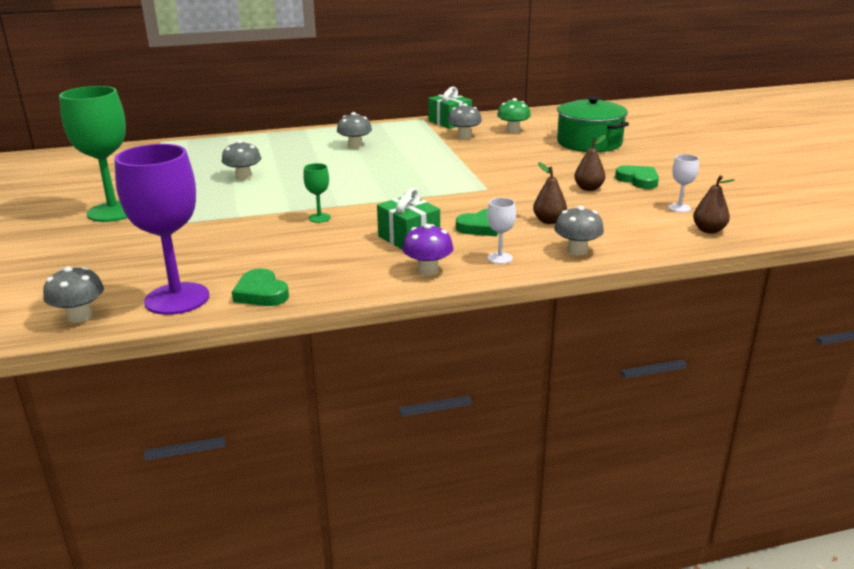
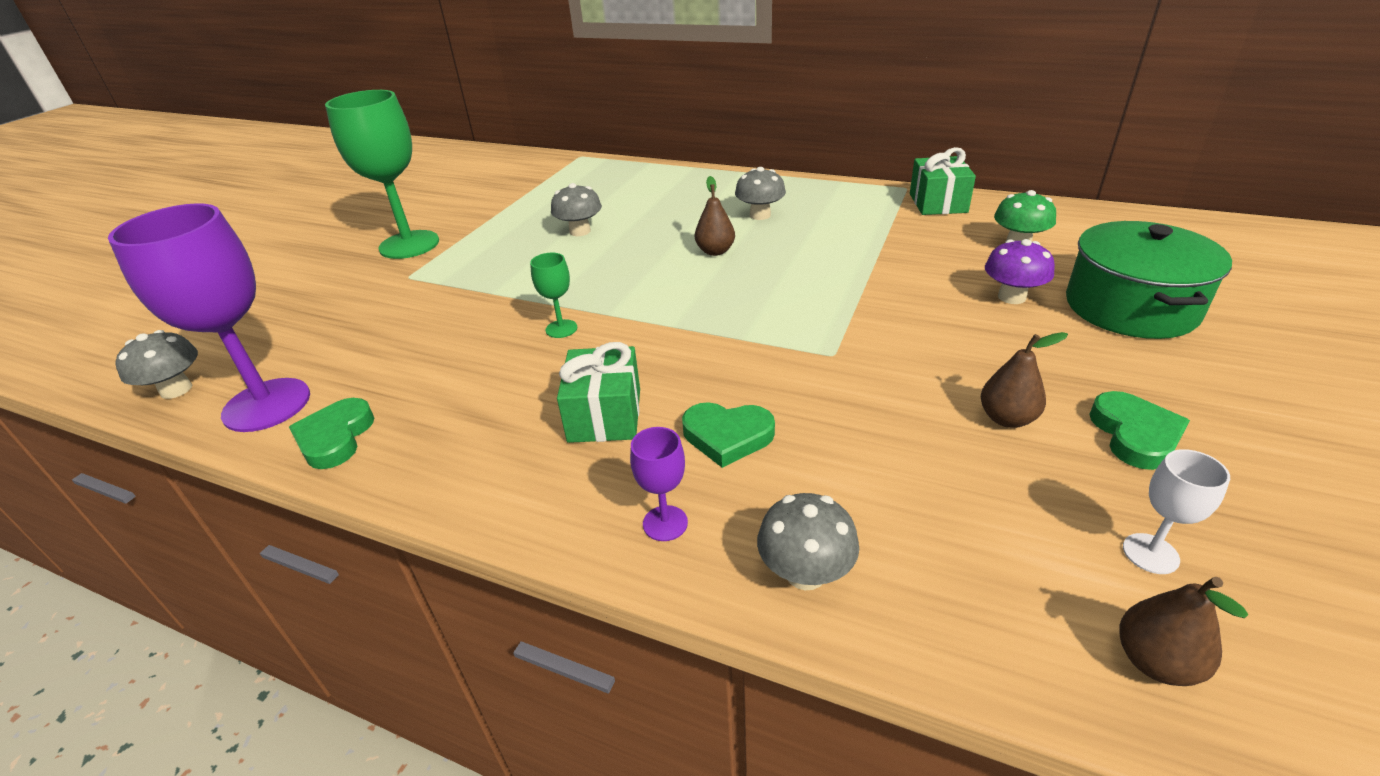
camera: 40 degrees right, 10 degrees up
(428, 270) = (543, 496): purple mushroom -> purple mushroom (1011, 297)
(464, 136) = (926, 236): grey mushroom -> none
(500, 258) = (665, 523): white goblet -> purple goblet
(549, 221) = (844, 470): brown pear -> brown pear (715, 251)

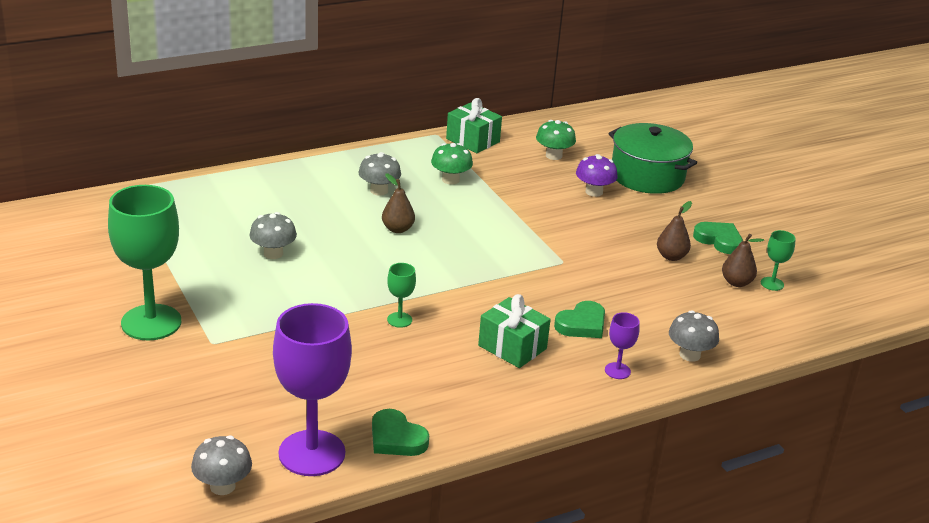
camera: 55 degrees left, 5 degrees down
(848, 228) = (450, 180): none -> green mushroom
(1150, 553) = (772, 284): white goblet -> green goblet
(1155, 662) = (808, 317): brown pear -> brown pear (736, 283)

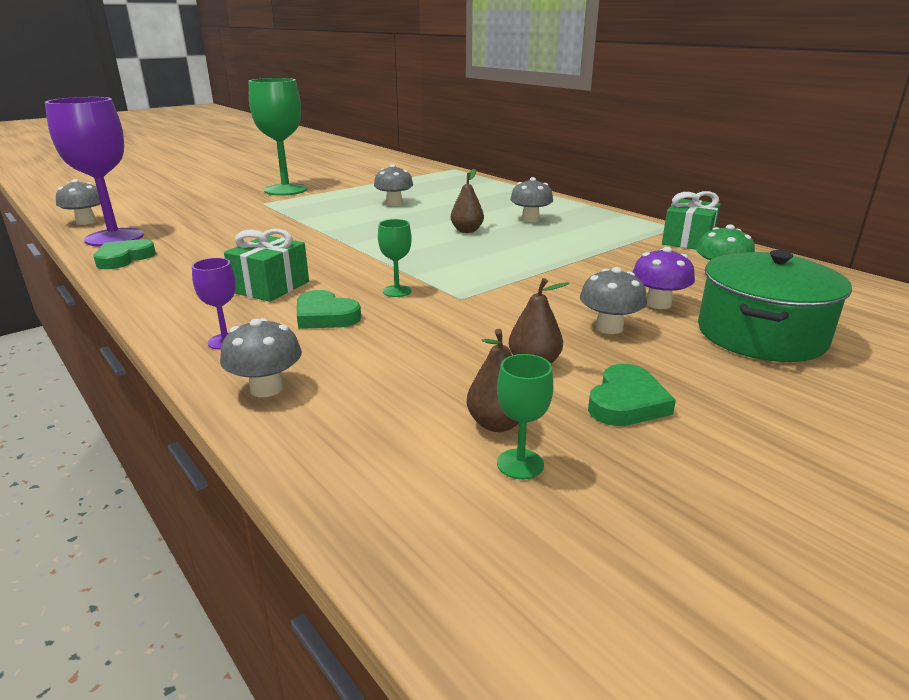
camera: 80 degrees right, 5 degrees down
(399, 320) = (309, 244): green goblet -> green goblet (397, 291)
(450, 180) = (587, 239): green mushroom -> none
(627, 219) = (609, 328): none -> grey mushroom

